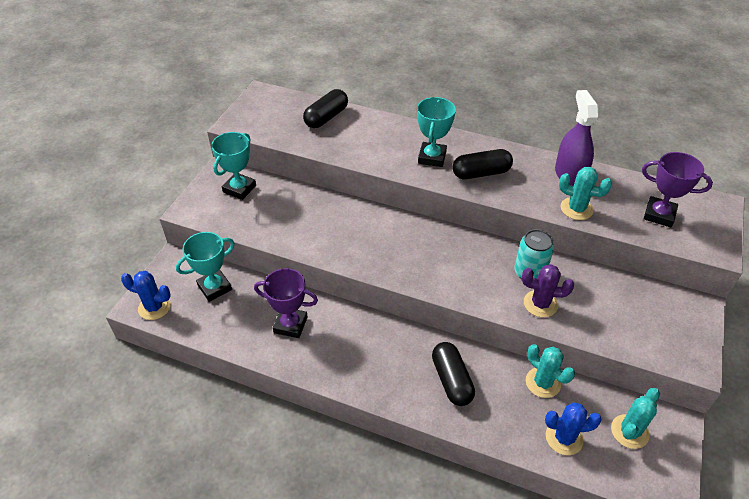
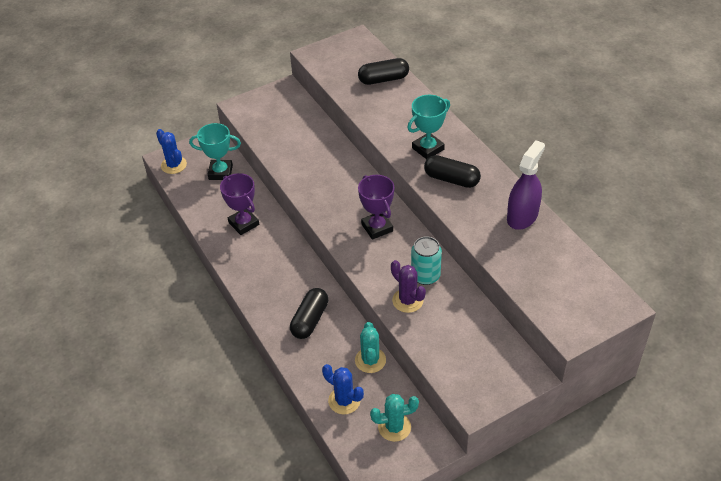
camera: 40 degrees right, 0 degrees up
(239, 189) = (286, 107): turquoise trophy -> none
(576, 209) = (493, 244): turquoise cactus -> none
(659, 215) = (556, 284): purple trophy -> purple trophy (377, 228)

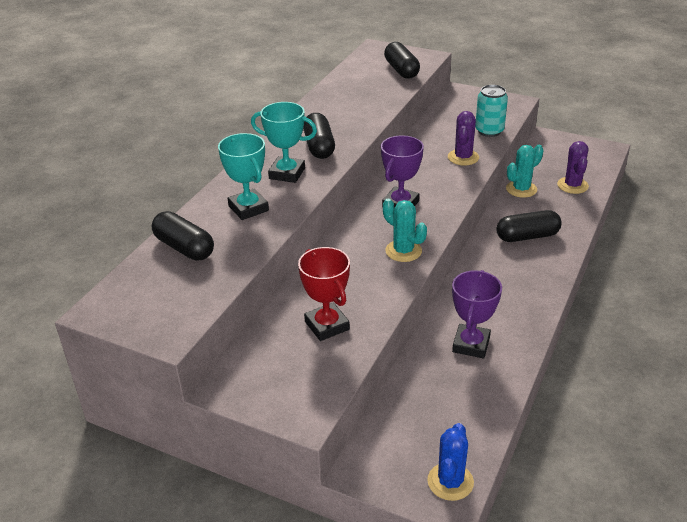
camera: 125 degrees left, 10 degrees down
(220, 172) = (414, 418): turquoise trophy -> turquoise trophy (248, 208)
(292, 139) = (327, 325): none -> red trophy
(344, 401) = (572, 185): blue cactus -> purple cactus
(394, 427) = (559, 157): turquoise cactus -> turquoise cactus (403, 251)
(425, 276) = (426, 159): turquoise can -> turquoise can (489, 131)
(522, 216) = (329, 102): purple spray bottle -> none
(551, 296) = (401, 70): none -> black capsule

